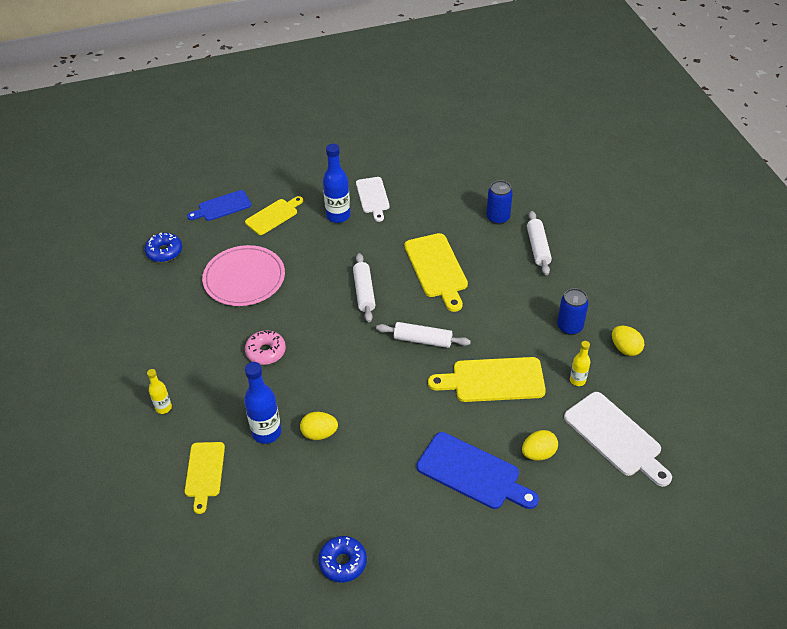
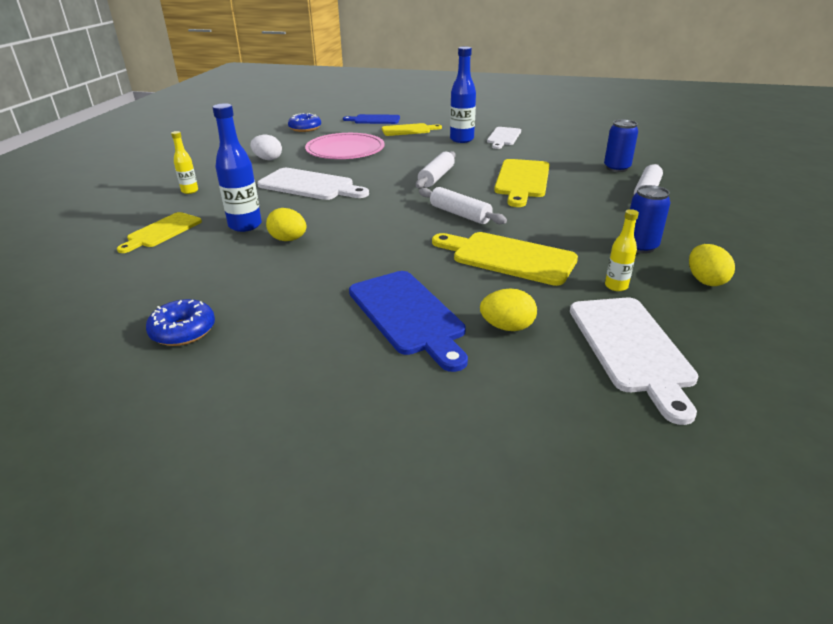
camera: 30 degrees right, 15 degrees down
(183, 325) = (268, 159): none -> white egg
(266, 352) = (310, 185): pink donut -> white cutting board

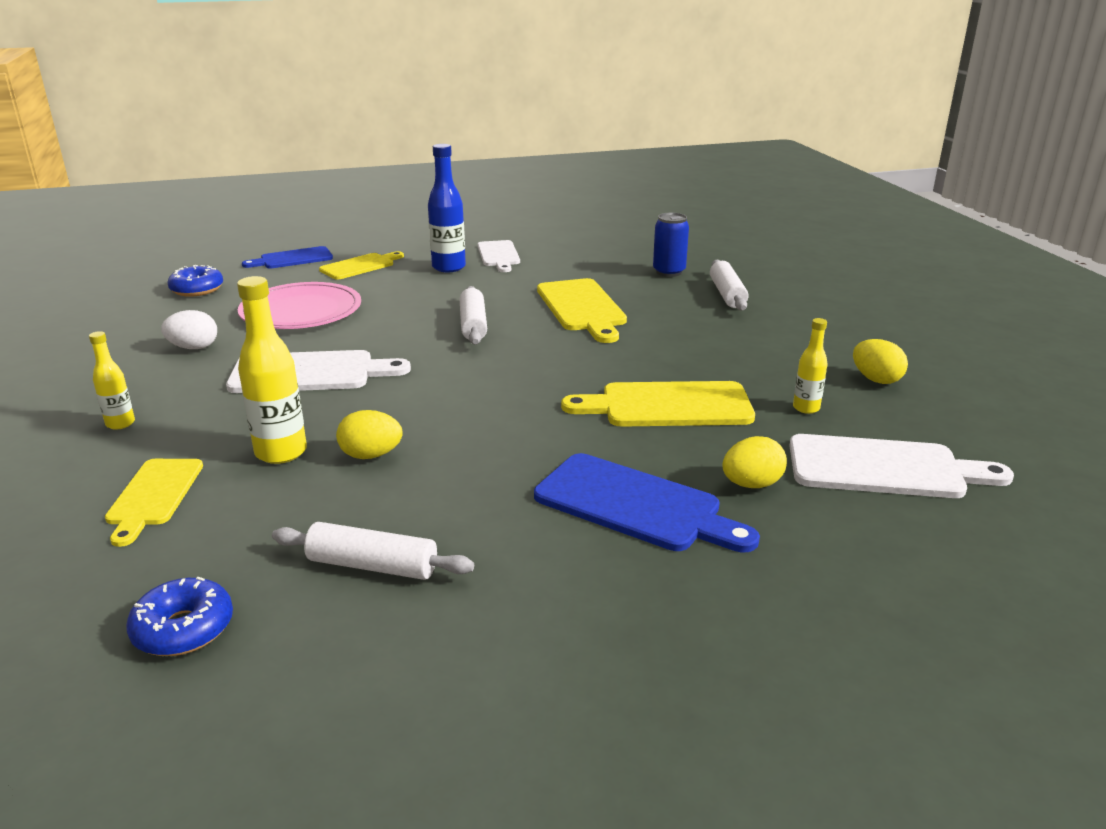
camera: 30 degrees left, 5 degrees down
(183, 331) = (373, 620): blue donut -> blue donut (183, 629)
(245, 225) = (281, 452): blue bottle -> yellow bottle
(460, 214) = (556, 367): white rolling pin -> white rolling pin (372, 566)
(631, 348) = (884, 468): white cutting board -> white cutting board turned 45 degrees counterclockwise
(640, 247) = (784, 359): blue can -> none

